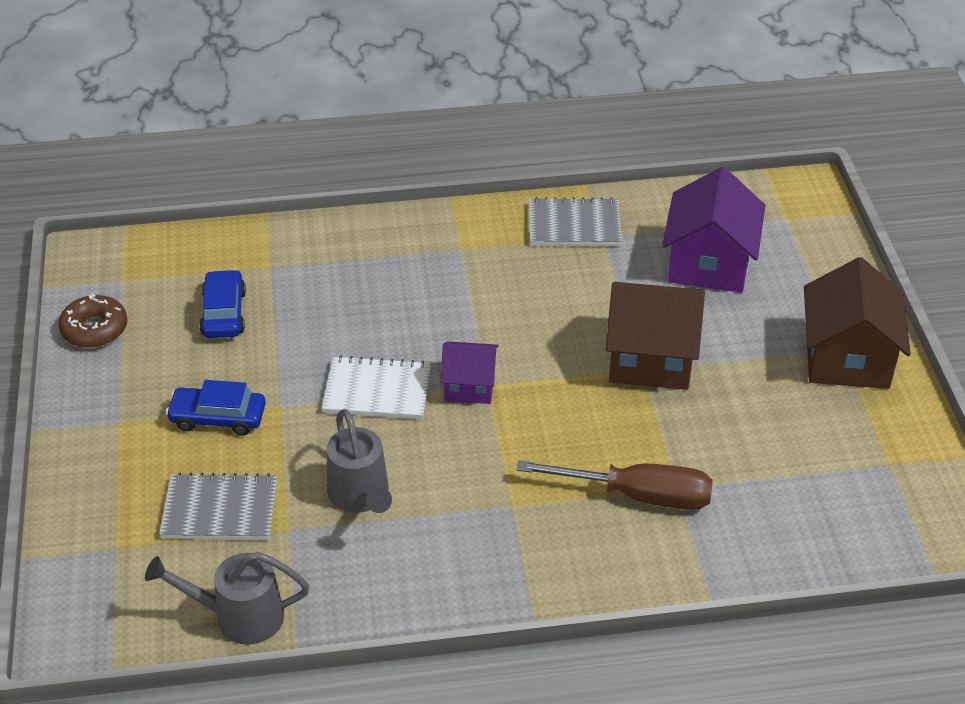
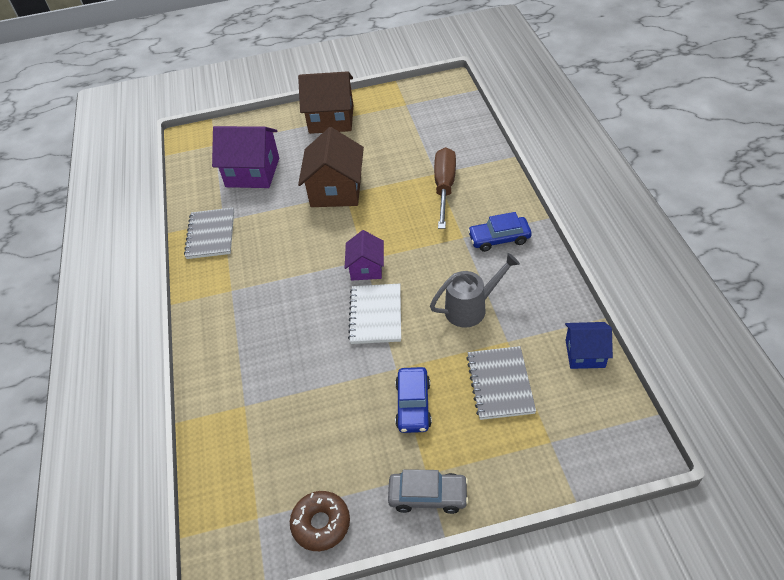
camera: 90 degrees left, 5 degrees up
(90, 420) = (428, 496): none -> grey car
(224, 313) = (299, 427): blue car -> blue car (499, 239)
(238, 616) = (585, 354): grey watering can -> blue house

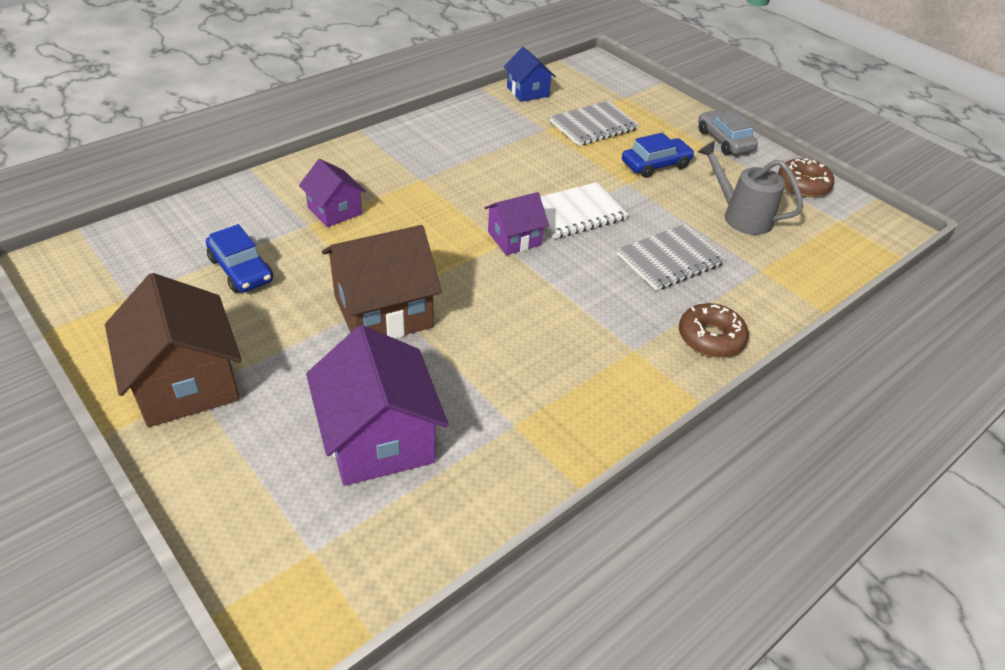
camera: 125 degrees left, 5 degrees down
(210, 334) = (710, 338): none -> brown donut
(211, 234) = (553, 425): grey notebook -> grey notebook (670, 259)
(444, 187) = (335, 211): brown screwdriver -> purple house
(471, 308) = (520, 155): grey watering can -> grey watering can (740, 216)
(499, 239) = (409, 155): blue car -> blue car (241, 270)

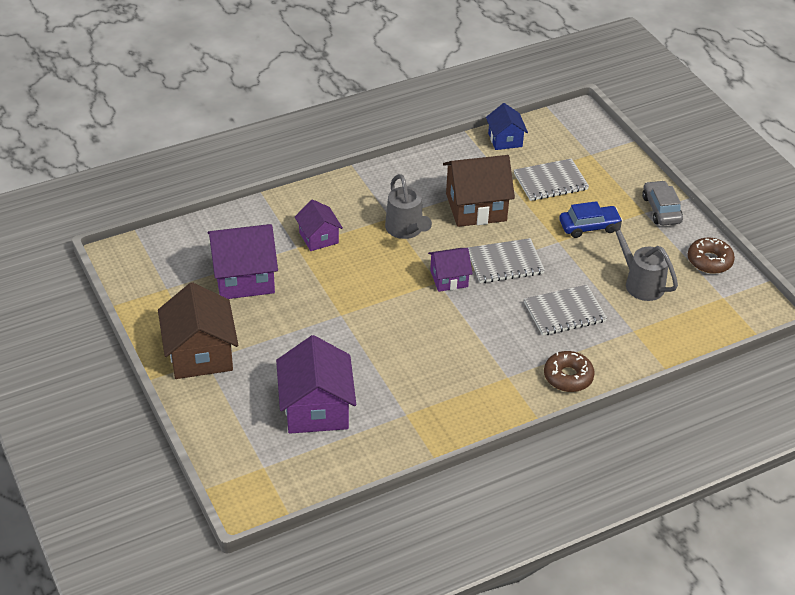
camera: 15 degrees right, 0 degrees up
(241, 270) = (244, 278): blue car -> purple house
(383, 312) = (337, 323): brown house -> brown house (476, 207)
(444, 191) = (406, 230): none -> grey watering can
(576, 213) = (505, 262): white notebook -> grey notebook

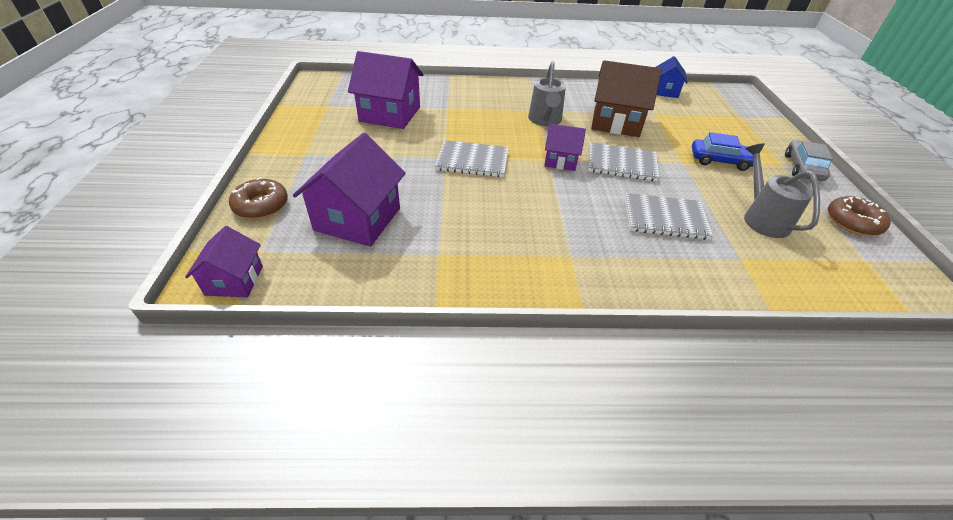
camera: 25 degrees right, 0 degrees up
(200, 354) = (305, 149): brown house -> none
(318, 238) = (469, 107): purple house -> purple house (234, 280)
(550, 181) = (694, 123): grey notebook -> grey notebook (472, 161)
(568, 377) = (641, 279): brown donut -> brown donut (261, 205)

